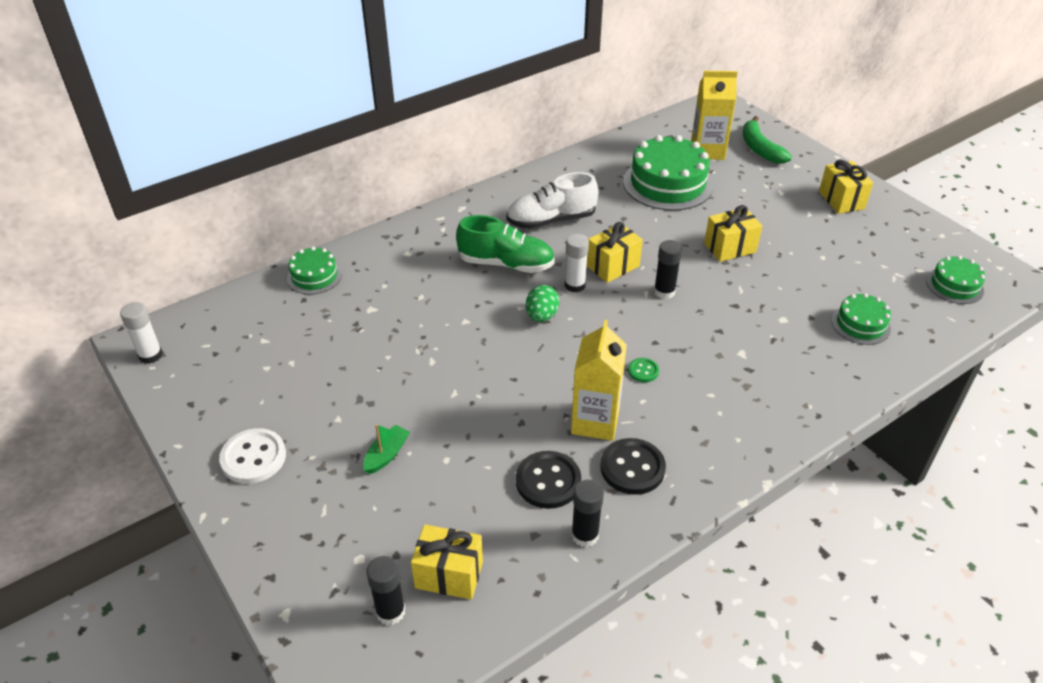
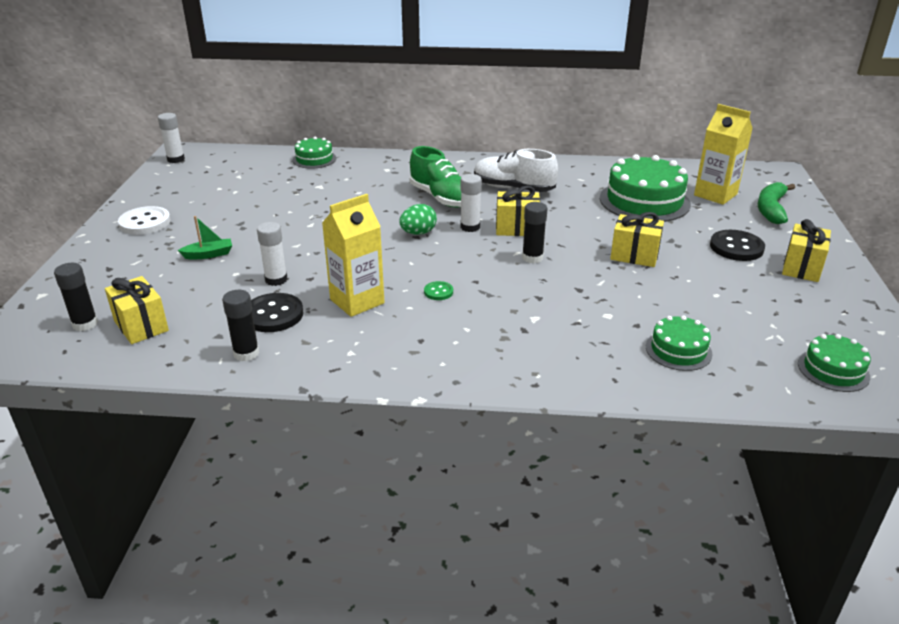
camera: 40 degrees right, 10 degrees down
(494, 443) = (276, 280): none -> white glue stick
(632, 468) = (338, 337): black button -> black button (736, 247)

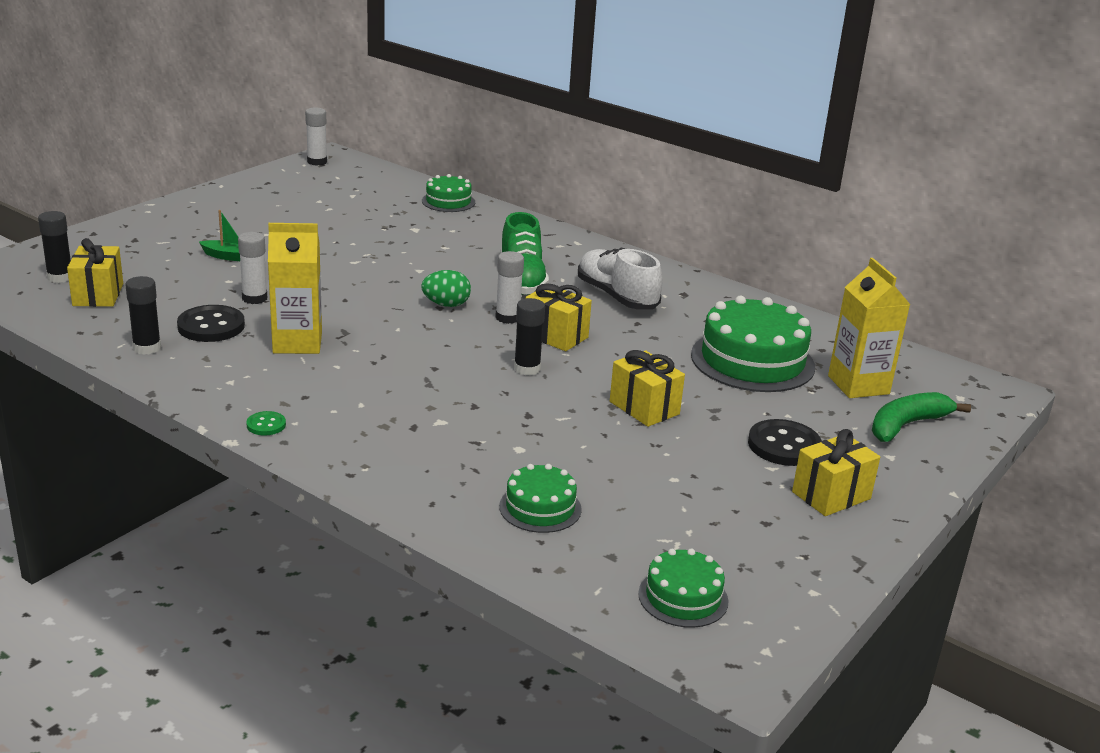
camera: 30 degrees right, 5 degrees down
(145, 222) = (213, 211): white button -> none
(438, 292) = (383, 363): green button -> green button (266, 425)

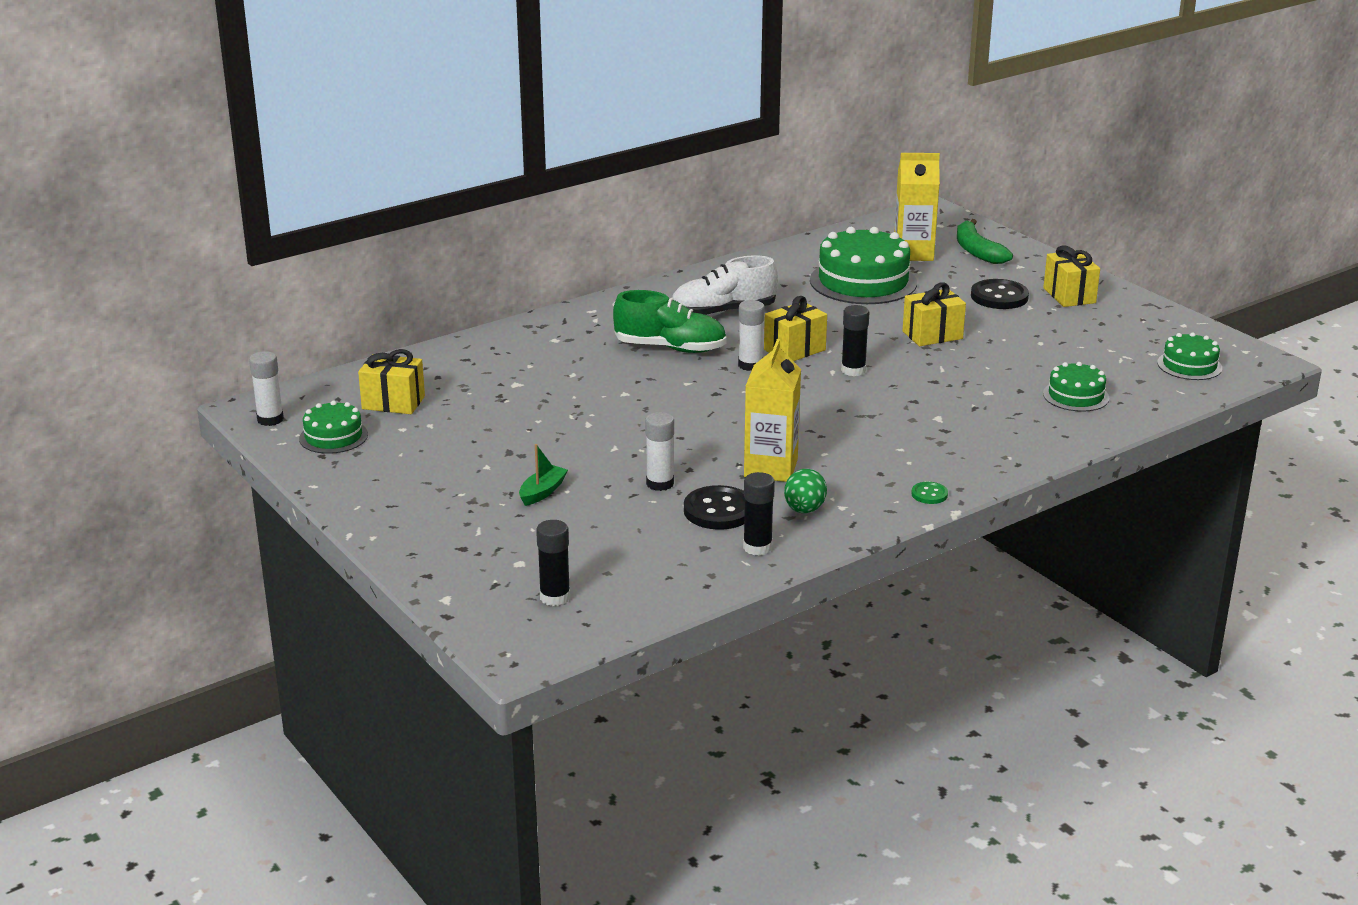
camera: 70 degrees left, 0 degrees up
(98, 295) = (614, 573): yellow gift -> yellow gift (393, 402)
(446, 305) = (712, 389): green egg -> green egg (804, 510)
(448, 201) = (448, 358): green cake -> green cake (333, 436)

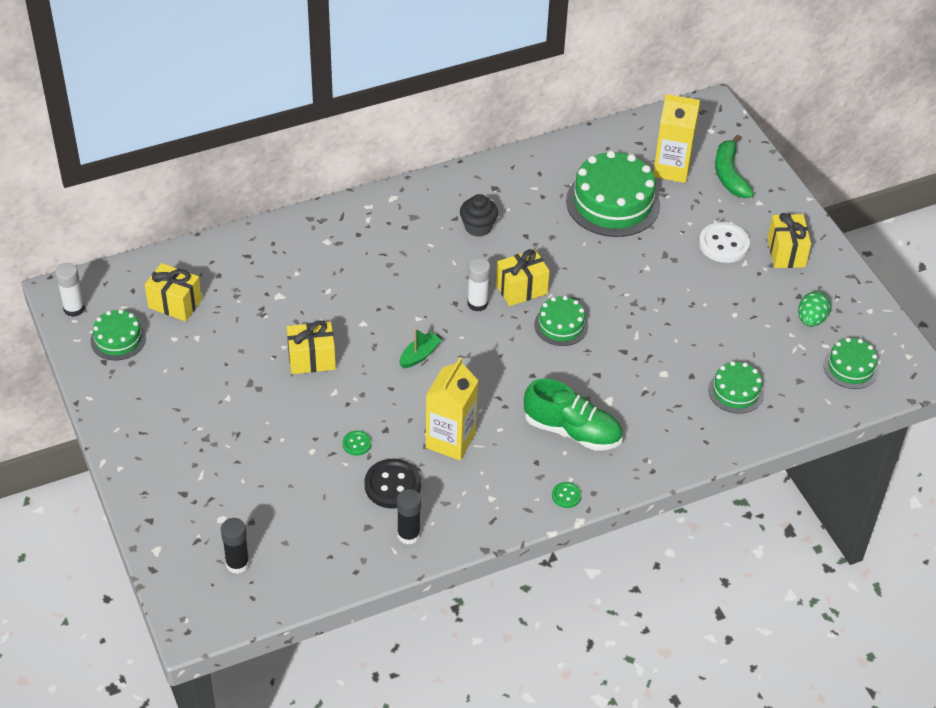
camera: 10 degrees right, 20 degrees up
(542, 492) = (262, 437): green boat -> green boat (419, 355)
(660, 484) = (357, 444): white glue stick -> green button
(670, 348) = (418, 269): green shoe -> green shoe (572, 431)
(723, 312) = (478, 227): white shoe -> black cupcake
(804, 510) = (460, 496): green egg -> green egg (811, 320)
(853, 370) = (561, 325): black glue stick -> green cake
(932, 335) = (645, 288): yellow gift -> yellow gift (312, 359)
(999, 297) = (723, 244): black button -> white button

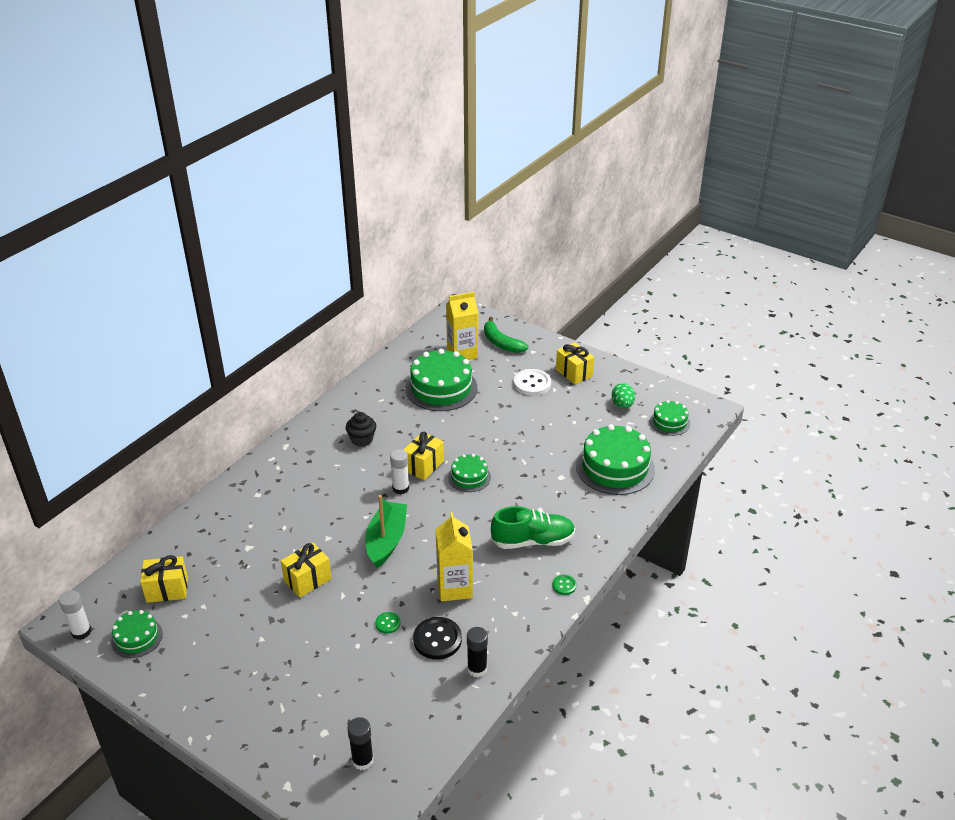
camera: 30 degrees left, 10 degrees down
(419, 355) = (386, 540): green boat -> green boat, size x1.91
(736, 391) = (615, 467): green cake -> green cake, size x1.85

